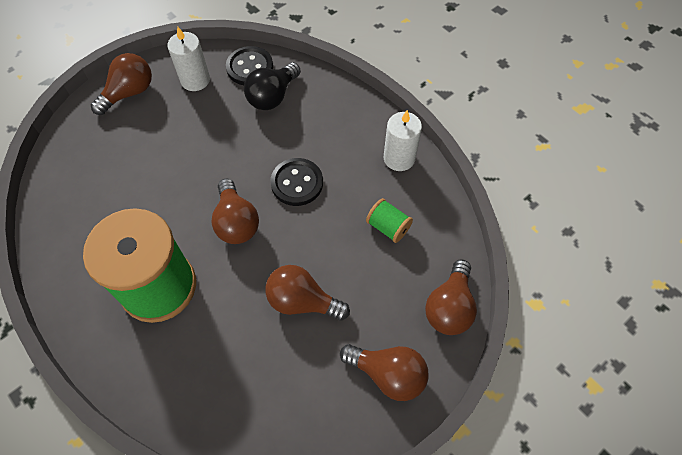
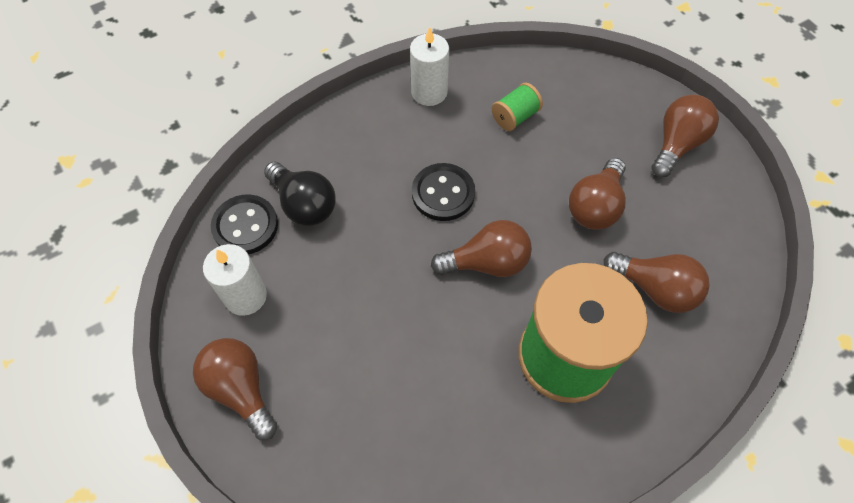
camera: 80 degrees left, 0 degrees up
(449, 307) = (610, 84): brown light bulb -> brown light bulb (655, 289)

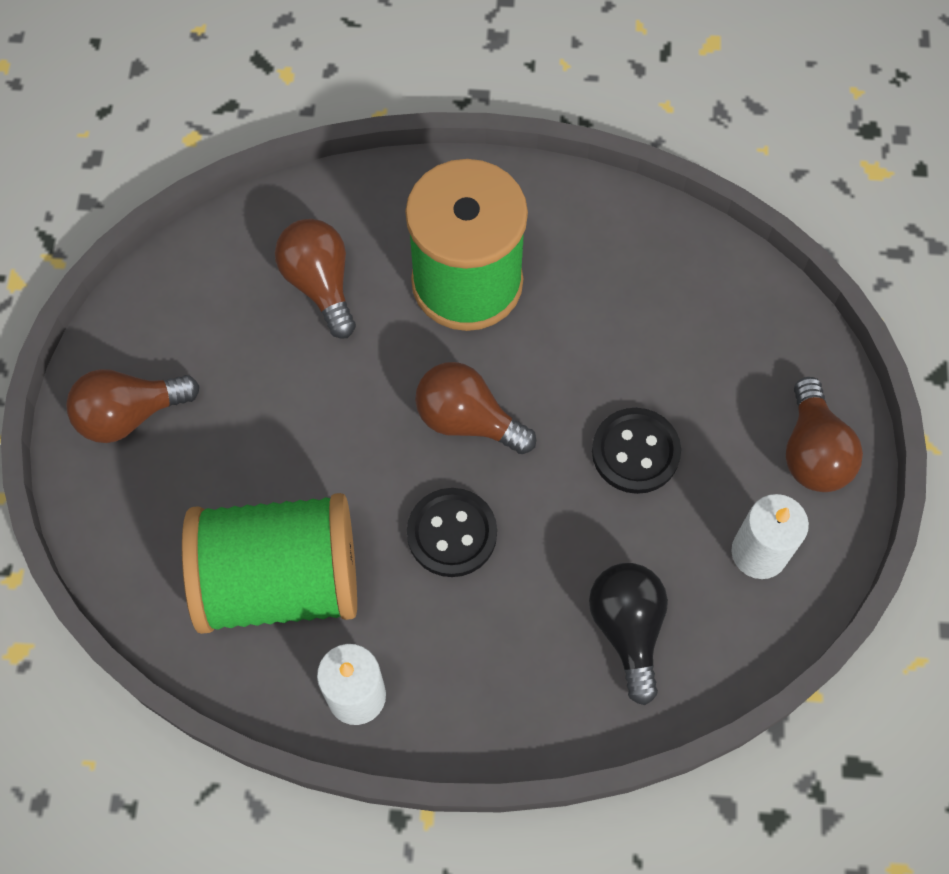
camera: 145 degrees left, 5 degrees up
(245, 226) = (715, 646): black button -> black button (635, 452)
(515, 117) = (280, 580): green spool -> green spool, size x2.48
(595, 206) = (295, 404): brown light bulb -> none

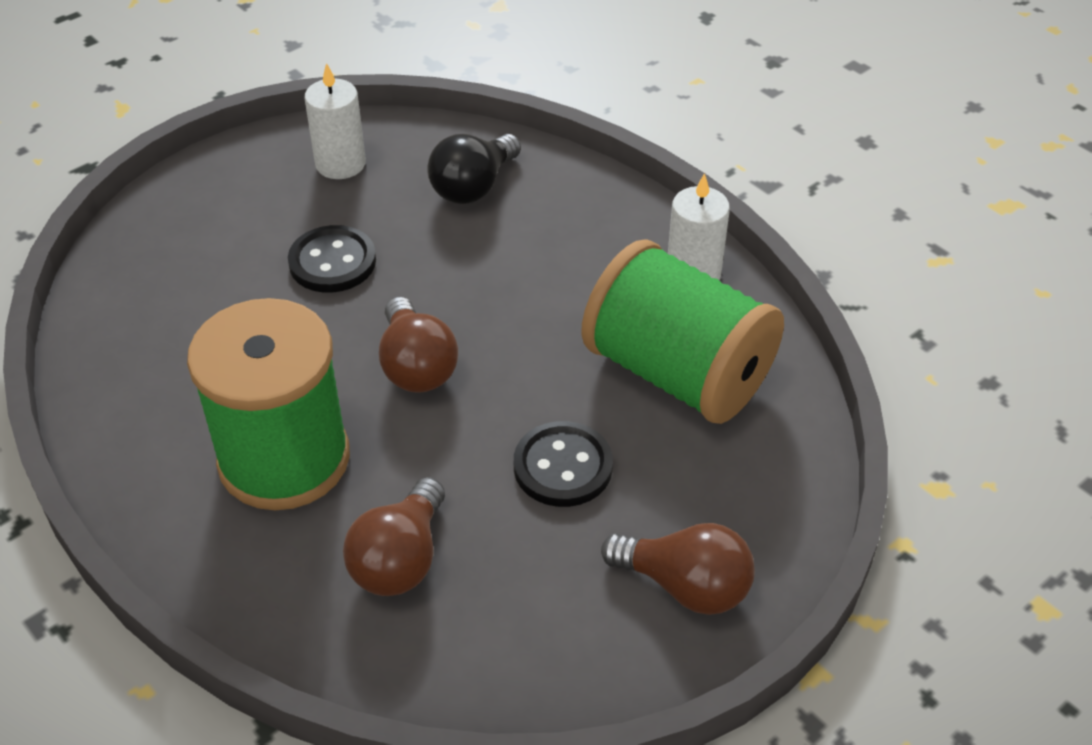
camera: 135 degrees left, 20 degrees down
(452, 533) = (519, 310): black button -> black button (563, 467)
(812, 452) = (228, 182): brown light bulb -> none

